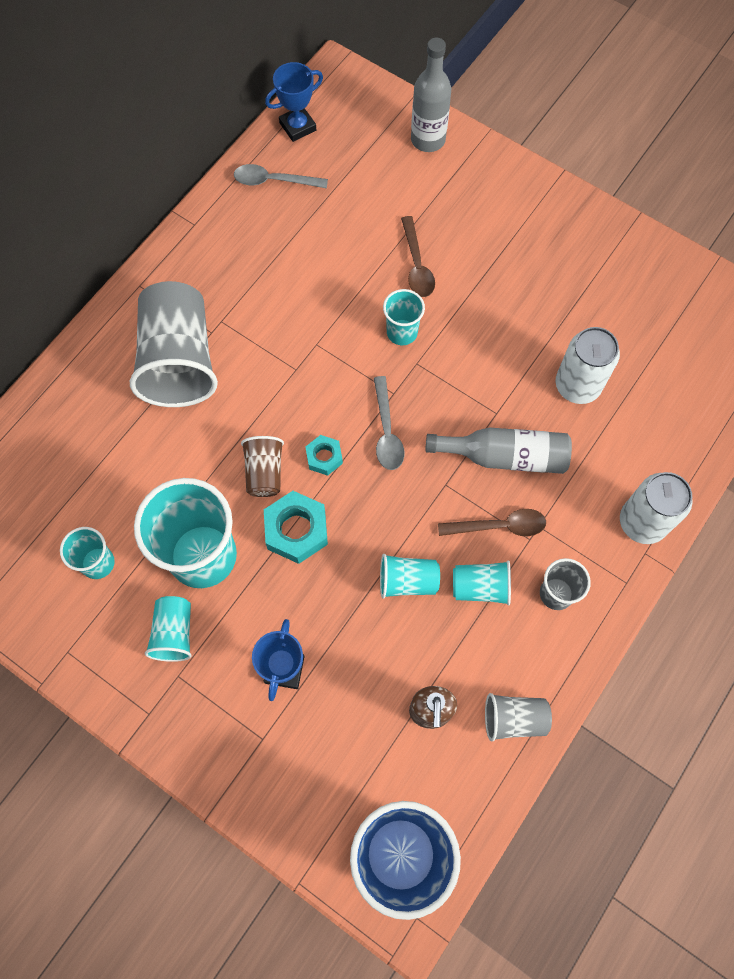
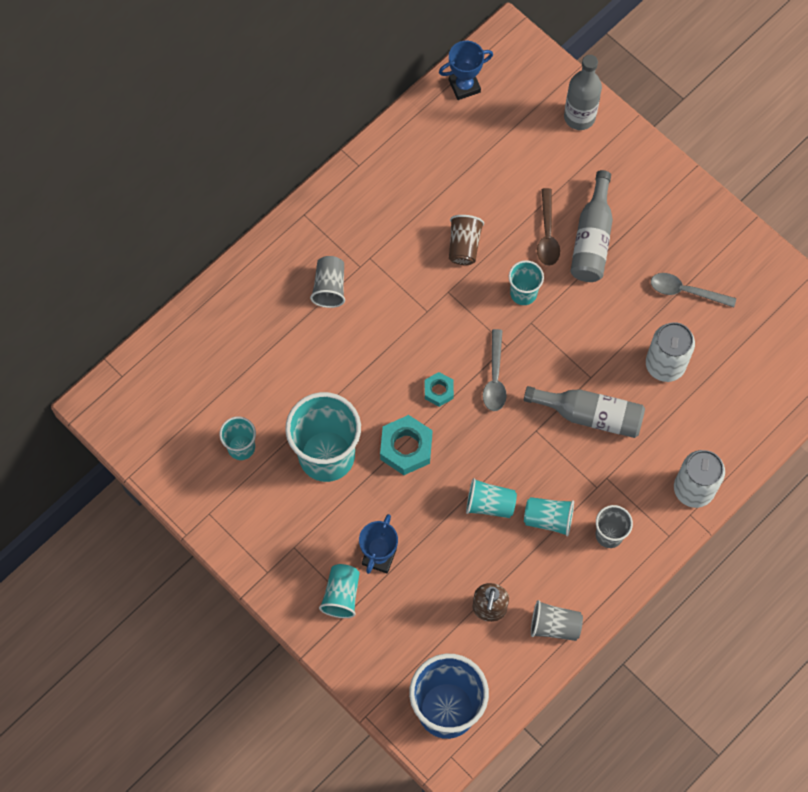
camera: 10 degrees right, 0 degrees up
(174, 633) = (295, 513): turquoise cup -> turquoise cup (341, 595)
(179, 360) = (329, 287): grey cup -> grey cup, size x0.50
(264, 472) = (387, 395): brown cup -> brown cup (464, 246)
(274, 181) = (435, 135): grey spoon -> grey spoon (686, 291)
(467, 262) = (592, 238): none -> grey bottle
(499, 526) = (573, 472): brown spoon -> none

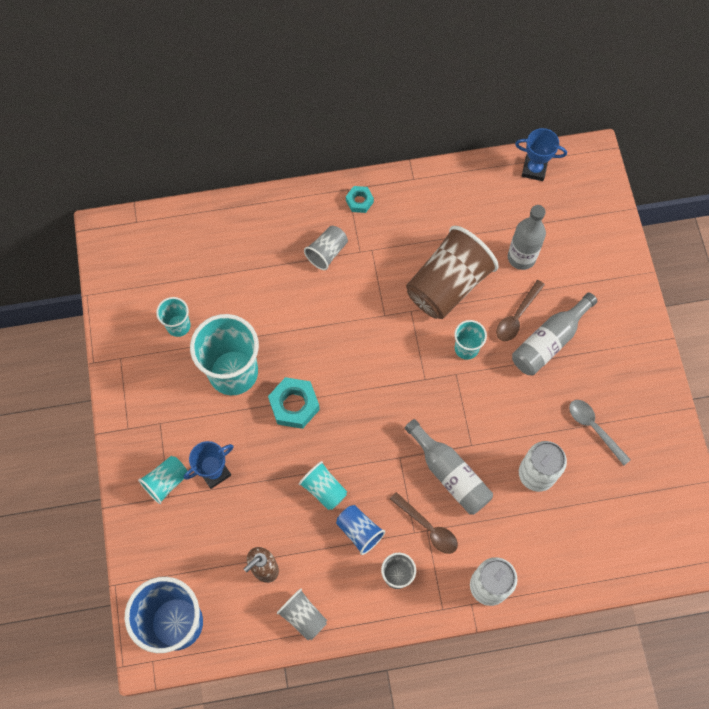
camera: 35 degrees right, 0 degrees up
(439, 391) = (349, 379): turquoise nut -> turquoise nut (359, 201)
(464, 246) = (447, 285): brown cup -> brown cup, size x2.02
(495, 377) = (398, 397): grey spoon -> none
(548, 519) = (359, 531): turquoise cup -> blue cup
(579, 117) = (606, 245): grey bottle -> grey bottle (521, 257)
(605, 475) = (428, 527): none -> brown spoon

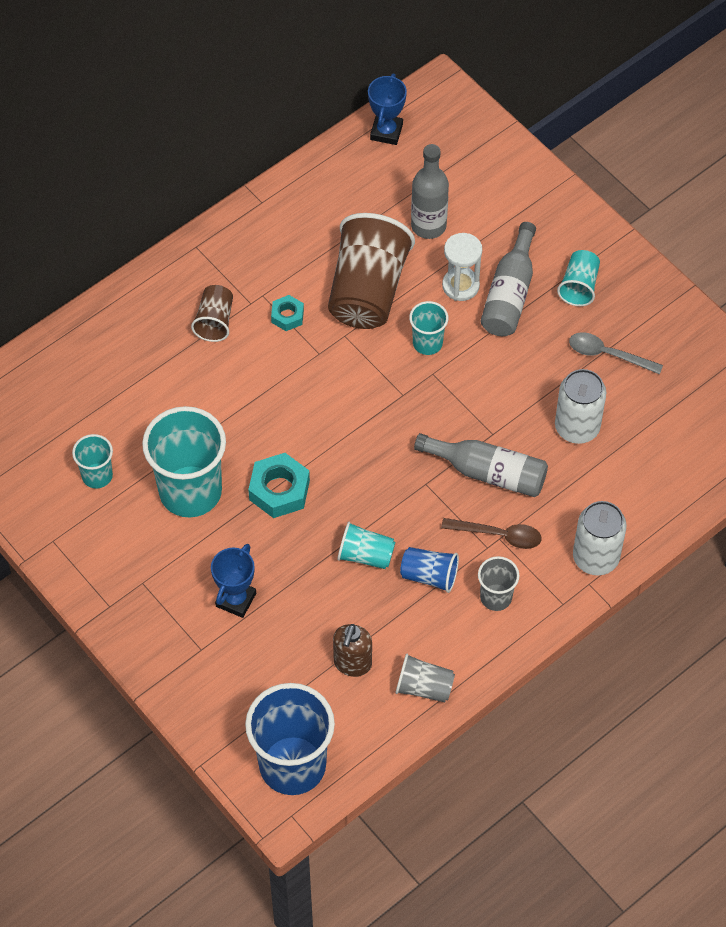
camera: 30 degrees left, 10 degrees down
(166, 482) = (189, 636): turquoise cup -> turquoise cup (579, 286)
(327, 252) = (215, 321): grey cup -> brown cup
(359, 201) = (217, 253): turquoise nut -> turquoise nut (287, 316)
(517, 316) = (460, 286): brown spoon -> white hourglass
(534, 169) = (386, 132): blue trophy -> blue trophy turned 60 degrees counterclockwise

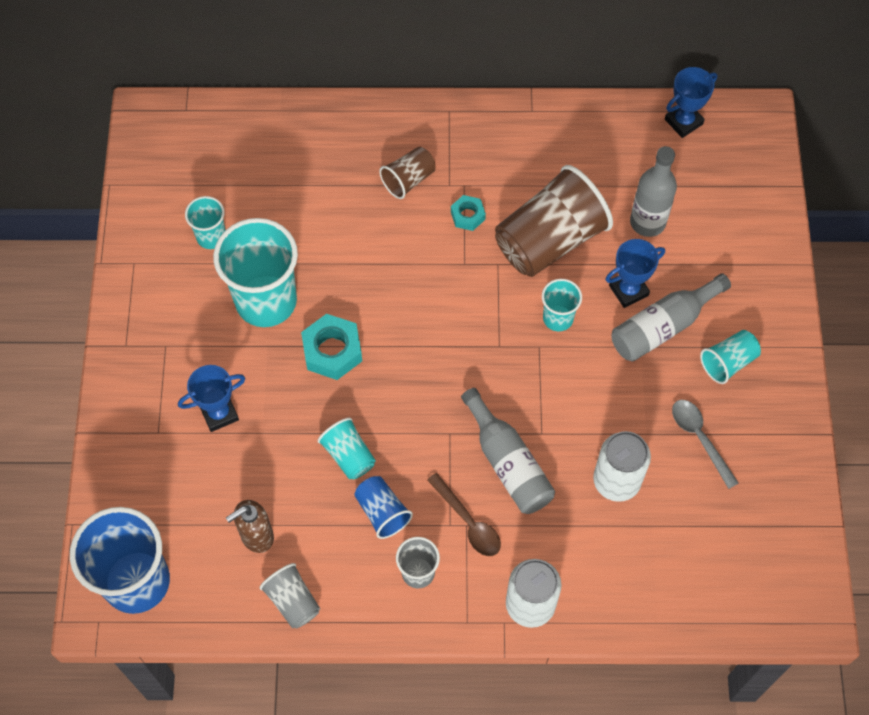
camera: 40 degrees right, 5 degrees up
(460, 286) = (628, 290): white hourglass -> blue trophy

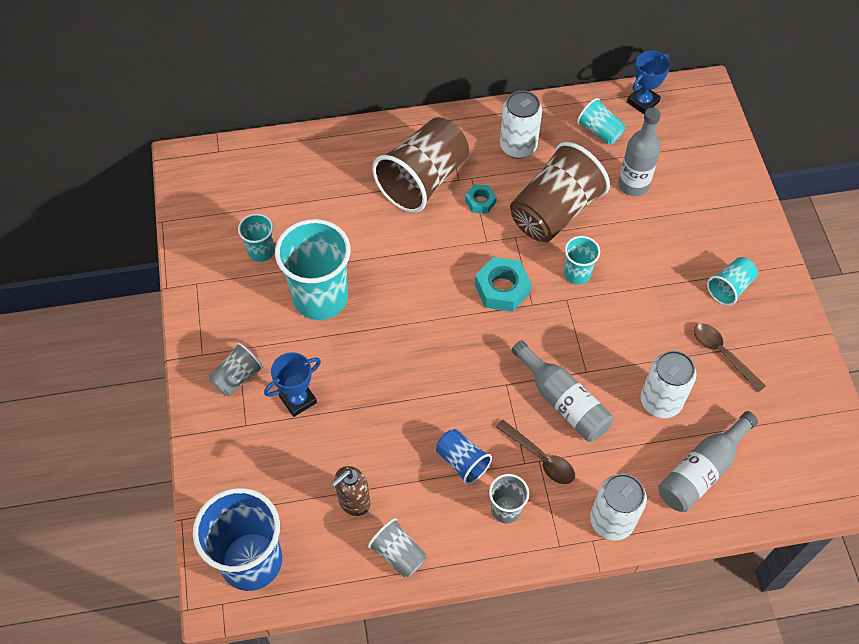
camera: 10 degrees left, 5 degrees down
(159, 377) = (237, 377): none -> grey cup
(332, 351) = (388, 331): turquoise nut -> turquoise nut (502, 289)
(348, 455) = (421, 417): turquoise cup -> turquoise cup (599, 131)
(408, 180) = (423, 180): brown cup -> brown cup, size x2.02
(525, 155) = (518, 146): none -> white can
(628, 290) = (631, 242): blue trophy -> none
(663, 326) = (668, 267): grey bottle -> grey bottle (702, 470)
(700, 438) = (722, 354): grey spoon -> brown spoon

